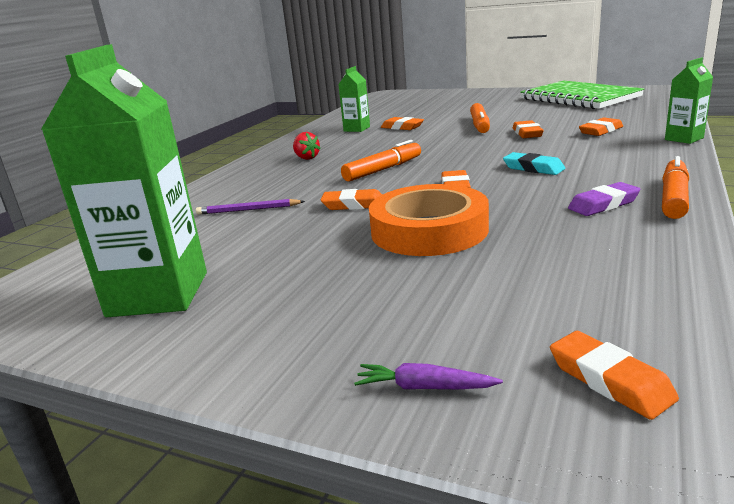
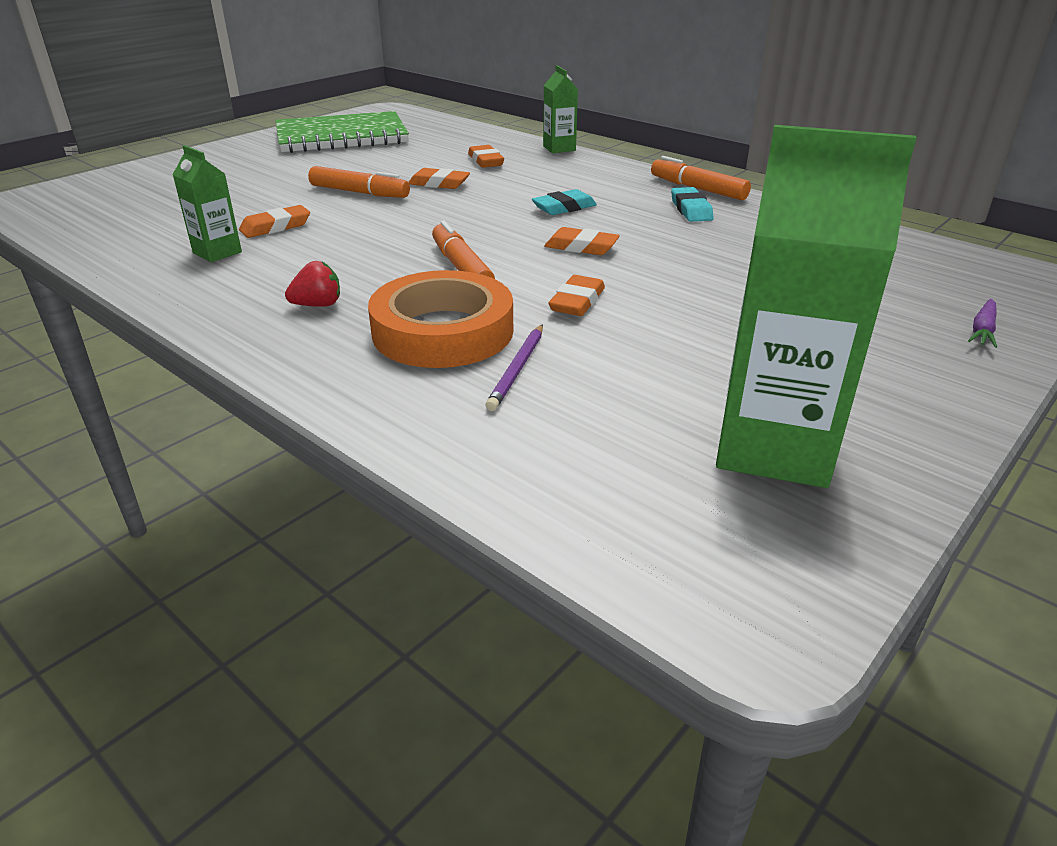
camera: 75 degrees left, 10 degrees up
(429, 230) = (692, 279): orange tape -> orange tape (443, 331)
(603, 204) = (691, 209): purple eraser -> turquoise eraser
(610, 380) = (973, 276): orange eraser -> none

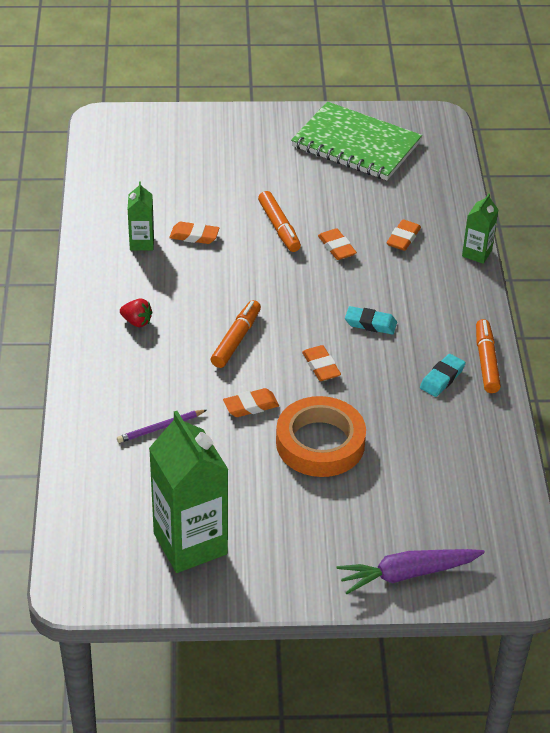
camera: 45 degrees right, 10 degrees up
(443, 331) = (164, 380): orange tape -> orange tape (320, 443)
(982, 330) = (407, 574): purple carrot -> purple carrot, size x2.04

